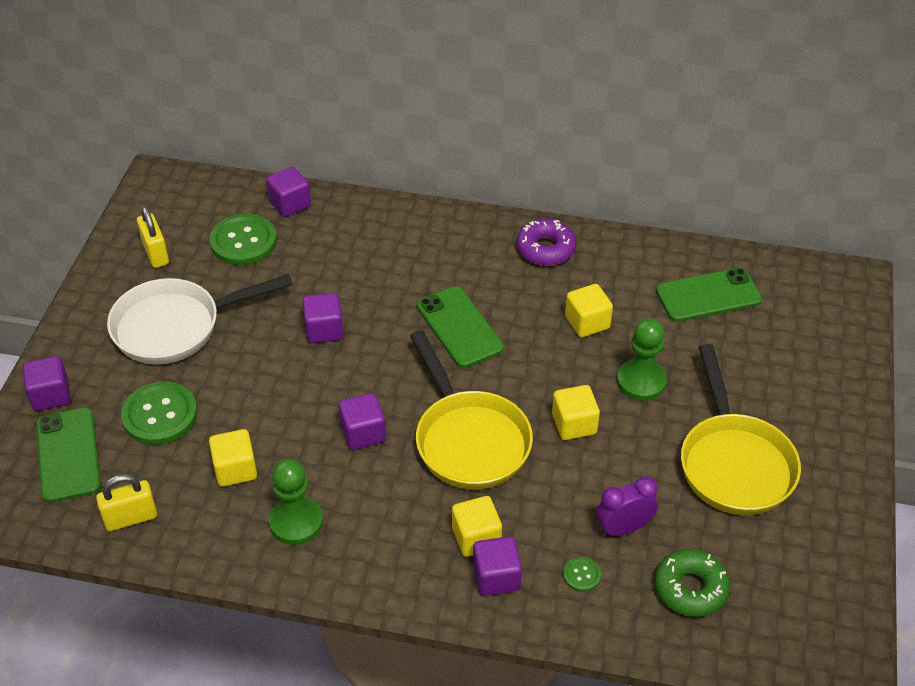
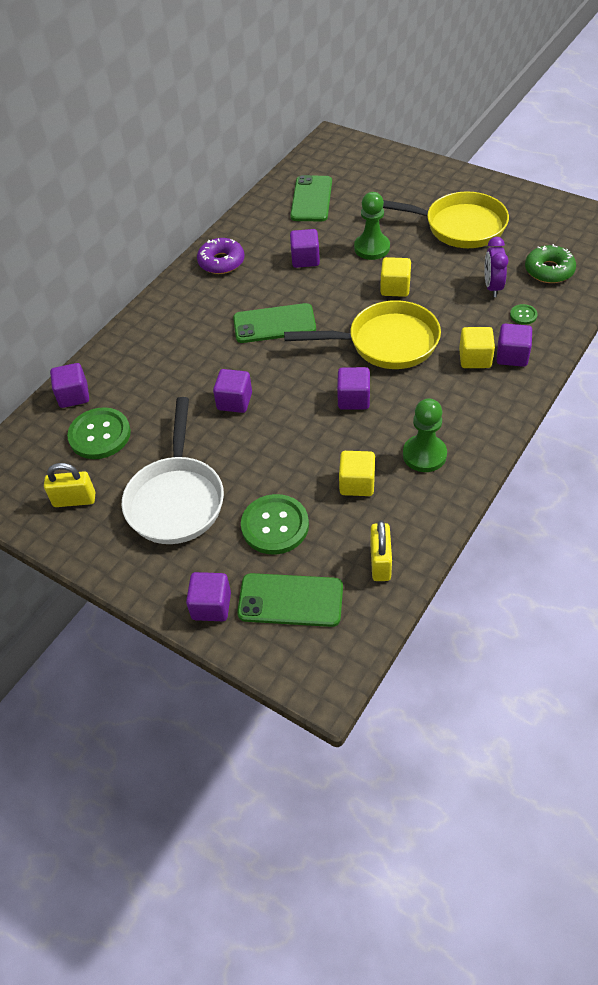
camera: 65 degrees left, 5 degrees up
(587, 322) = (305, 259): yellow cube -> purple cube

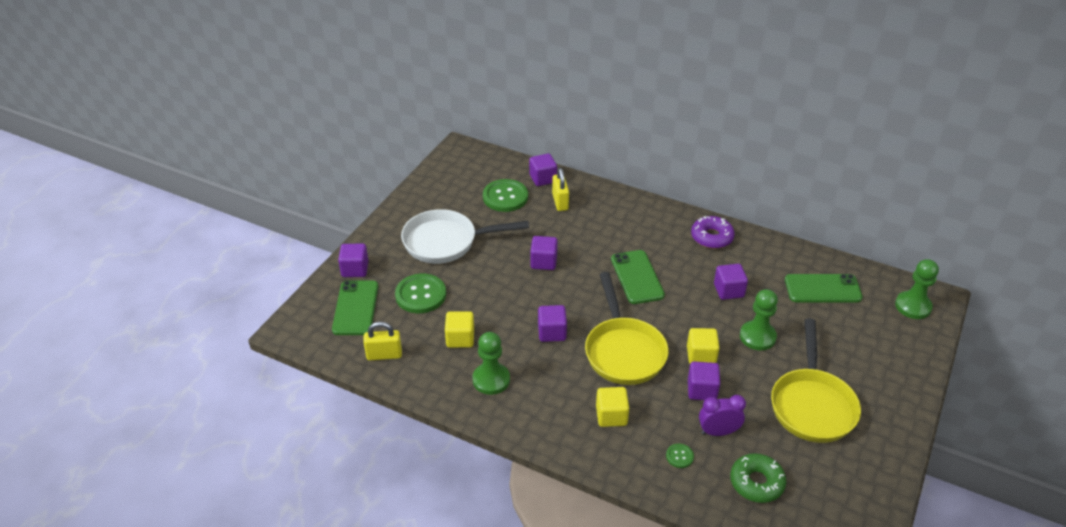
camera: 80 degrees right, 10 degrees down
(74, 500) = (446, 194): yellow padlock -> yellow padlock (560, 202)
(341, 152) = (913, 306): none -> green pawn
(512, 356) = (618, 445): purple cube -> purple cube (702, 390)

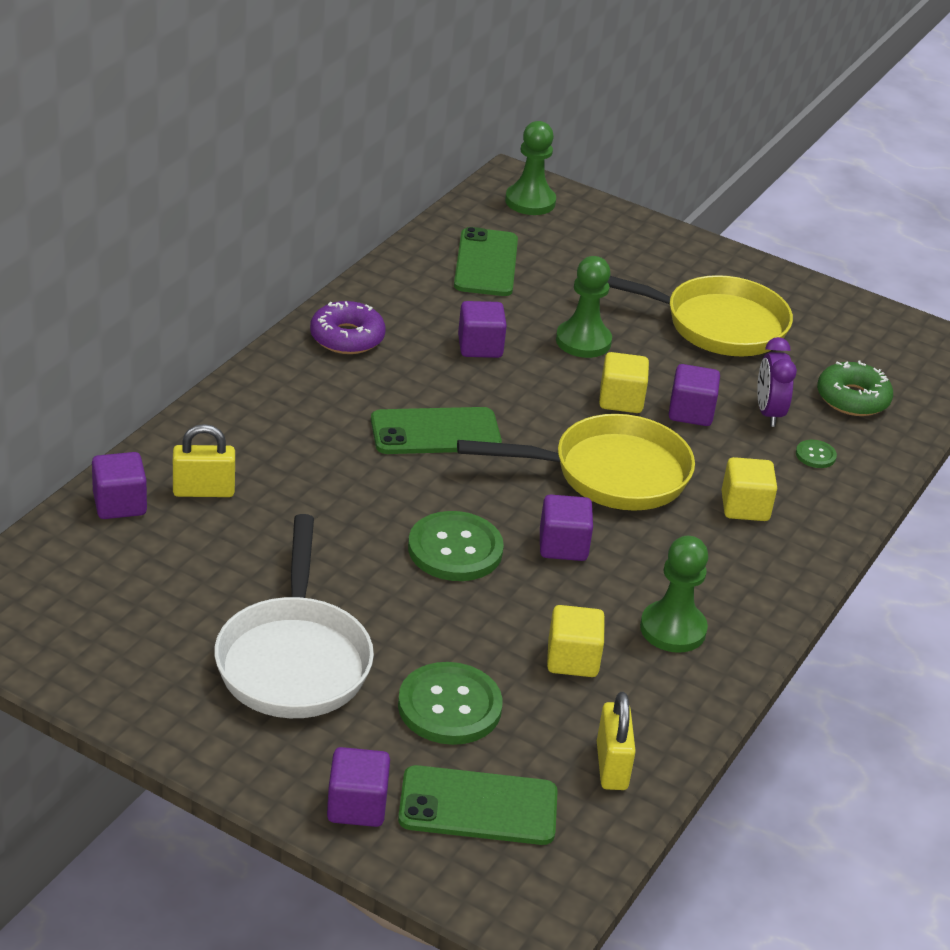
camera: 90 degrees left, 5 degrees down
(505, 197) = (166, 562): green button -> green button (455, 549)
(543, 262) = (378, 533): purple cube -> none

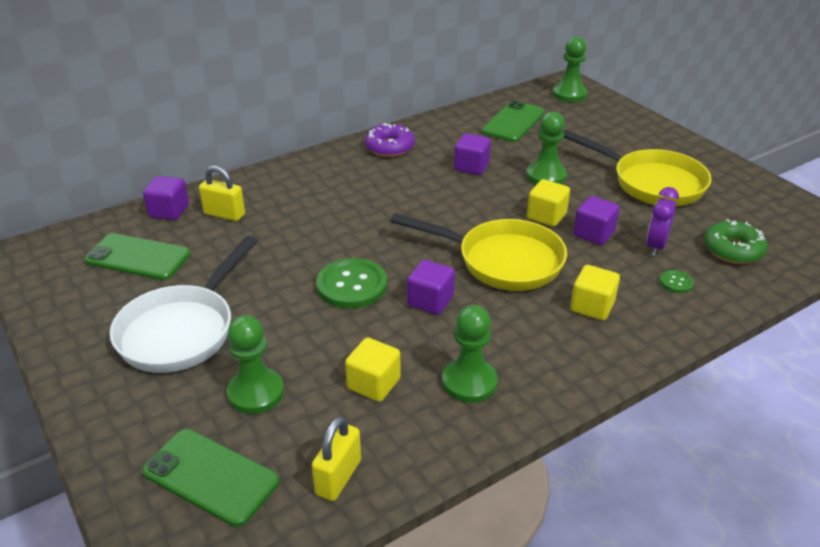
camera: 30 degrees right, 0 degrees up
(357, 806) = (127, 447): purple cube -> none
(435, 432) = (400, 210): green phone -> green phone (138, 257)
(449, 706) = (256, 393): green button -> green pawn

